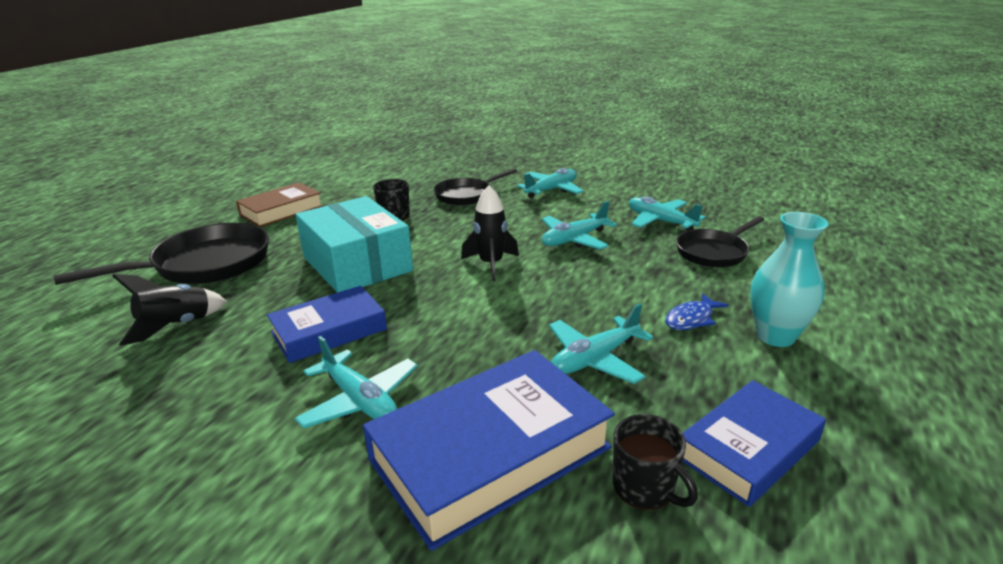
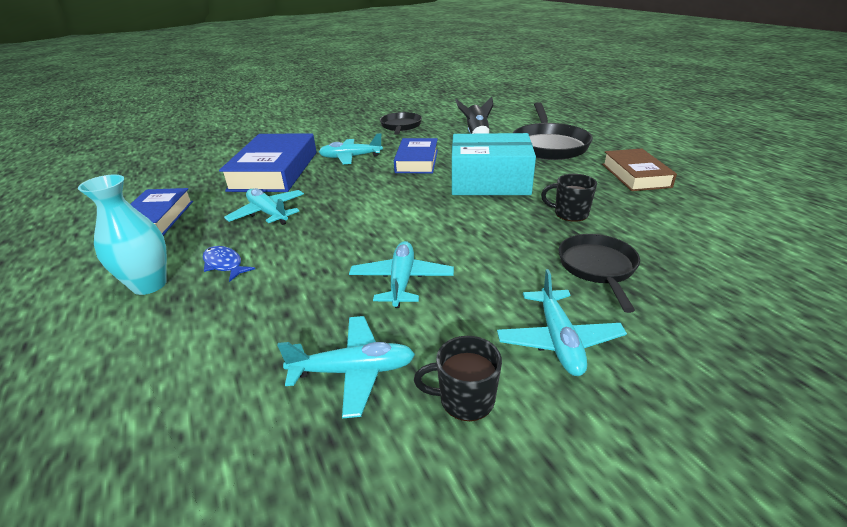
camera: 130 degrees right, 5 degrees up
(491, 264) = (418, 223): black rocket -> none
(595, 359) = (268, 213): turquoise plane -> turquoise plane turned 45 degrees counterclockwise
(645, 488) = (201, 189): black mug -> black mug (465, 399)
(691, 319) = (224, 264): blue fish -> blue fish turned 45 degrees counterclockwise
(714, 252) = (247, 353): black pan -> black pan (401, 126)

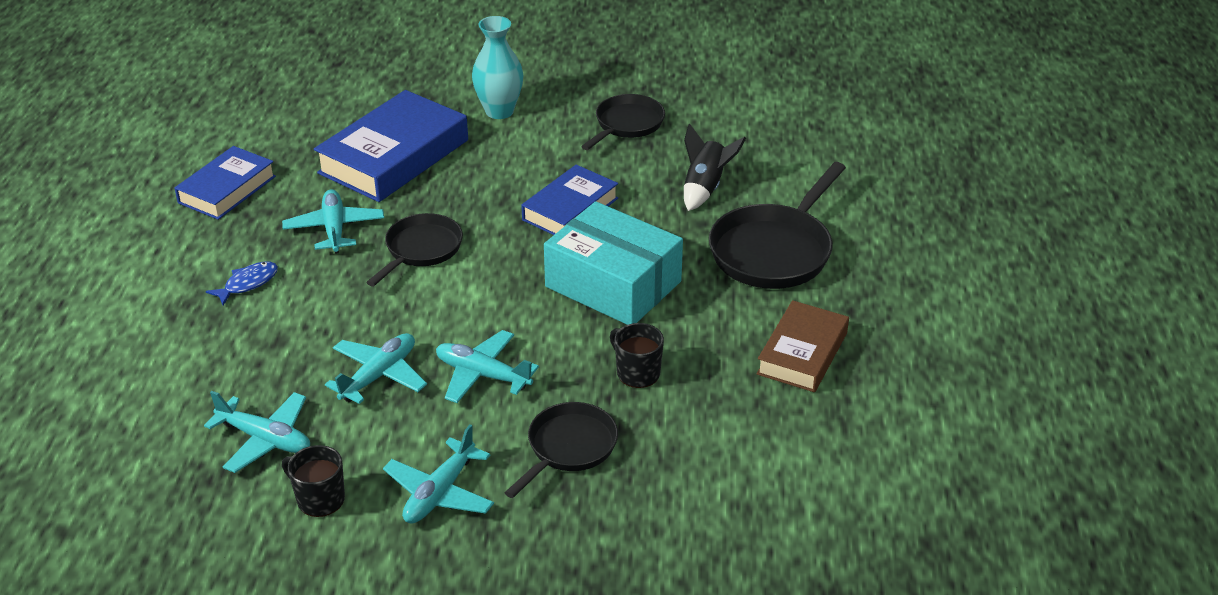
camera: 30 degrees right, 5 degrees up
(149, 285) = (175, 280): turquoise vase -> turquoise vase (499, 111)
(224, 264) = (248, 283): blue fish -> blue fish turned 60 degrees clockwise
(346, 204) = (421, 250): none -> black pan
(350, 157) = (500, 167): turquoise plane -> turquoise plane (482, 375)

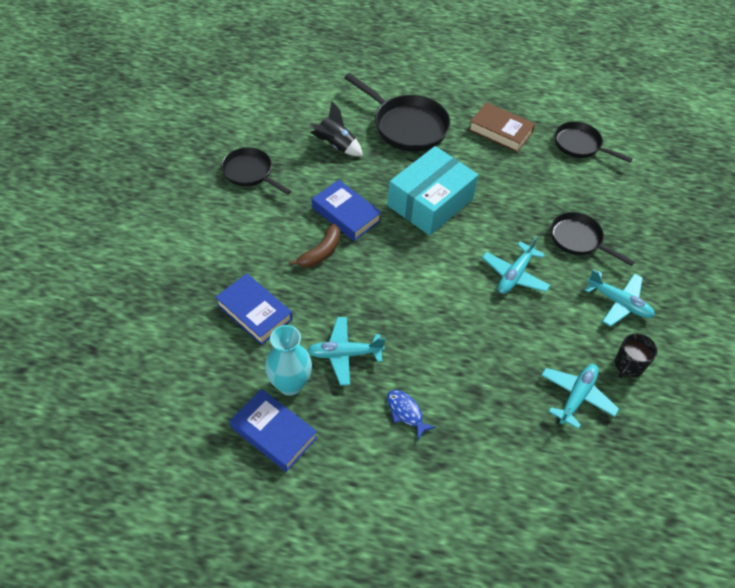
camera: 85 degrees left, 15 degrees up
(379, 375) = (514, 330): turquoise plane -> none
(394, 156) = (254, 312): blue book -> blue book, size x0.62
(421, 250) = (379, 300): black pan -> black pan (580, 145)
(497, 195) = (320, 252): none -> brown banana
(499, 111) = (209, 242): turquoise vase -> turquoise vase (290, 384)
(637, 373) = (514, 202): black mug -> none

